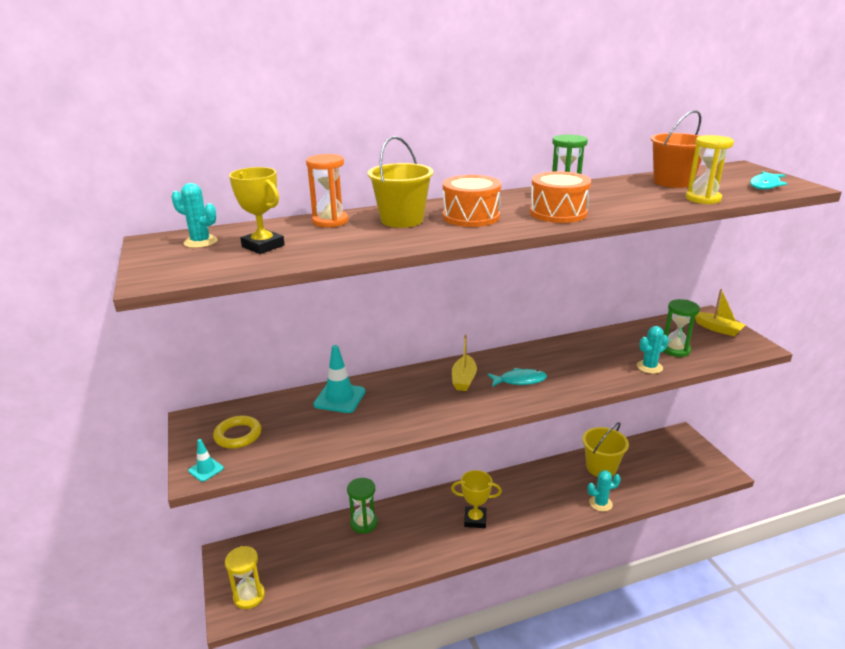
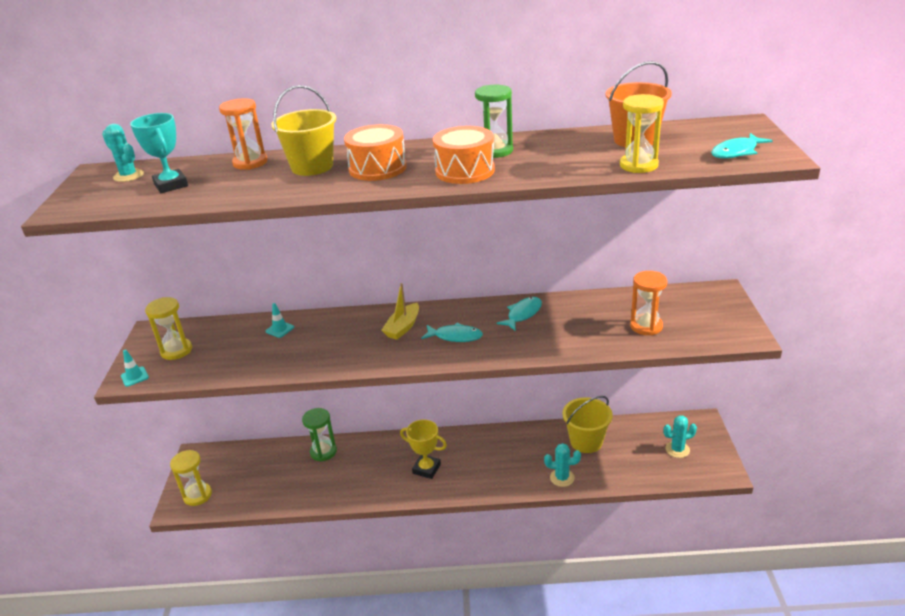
camera: 20 degrees right, 5 degrees up
(238, 435) = (176, 350): yellow ring -> yellow hourglass
(263, 246) = (171, 185): yellow trophy -> turquoise trophy
(339, 398) = (280, 329): turquoise traffic cone -> turquoise traffic cone, size x0.54
(564, 353) = (523, 314): none -> turquoise fish
(649, 367) = (601, 341): turquoise cactus -> turquoise cactus (677, 449)
(675, 349) = (646, 326): green hourglass -> orange hourglass
(718, 329) = (717, 309): yellow boat -> none

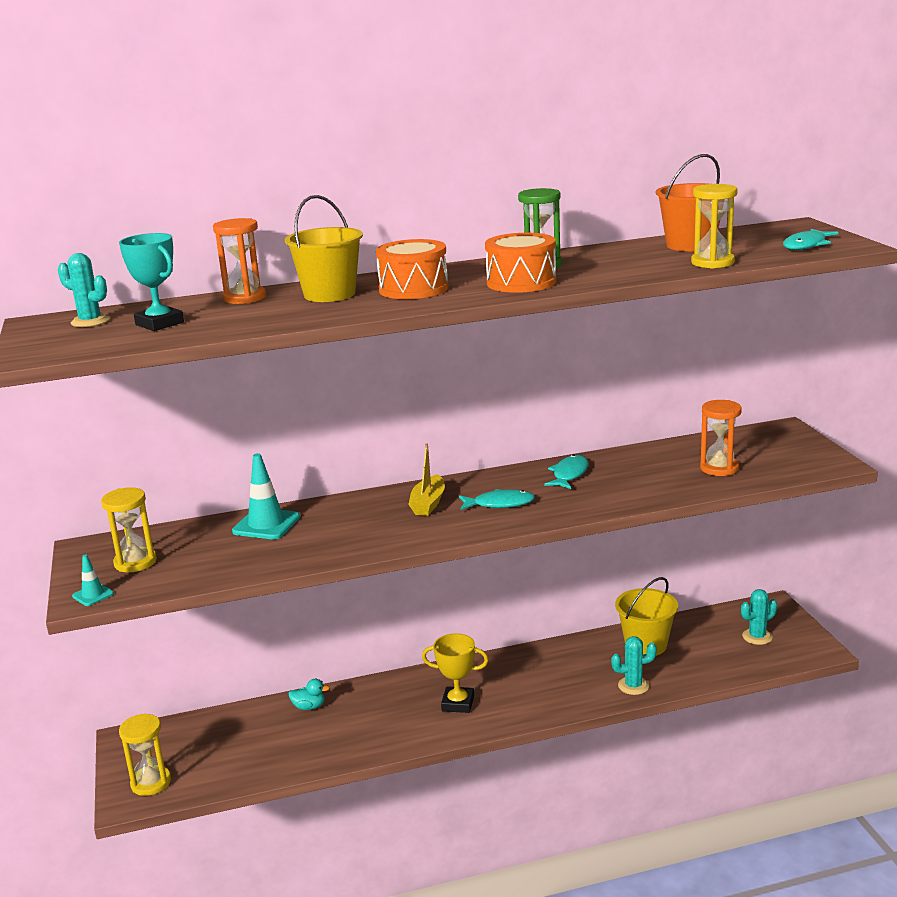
camera: 15 degrees left, 10 degrees down
(280, 329) = (266, 524): turquoise traffic cone -> turquoise traffic cone, size x1.87
(323, 452) = (309, 707): green hourglass -> turquoise duck

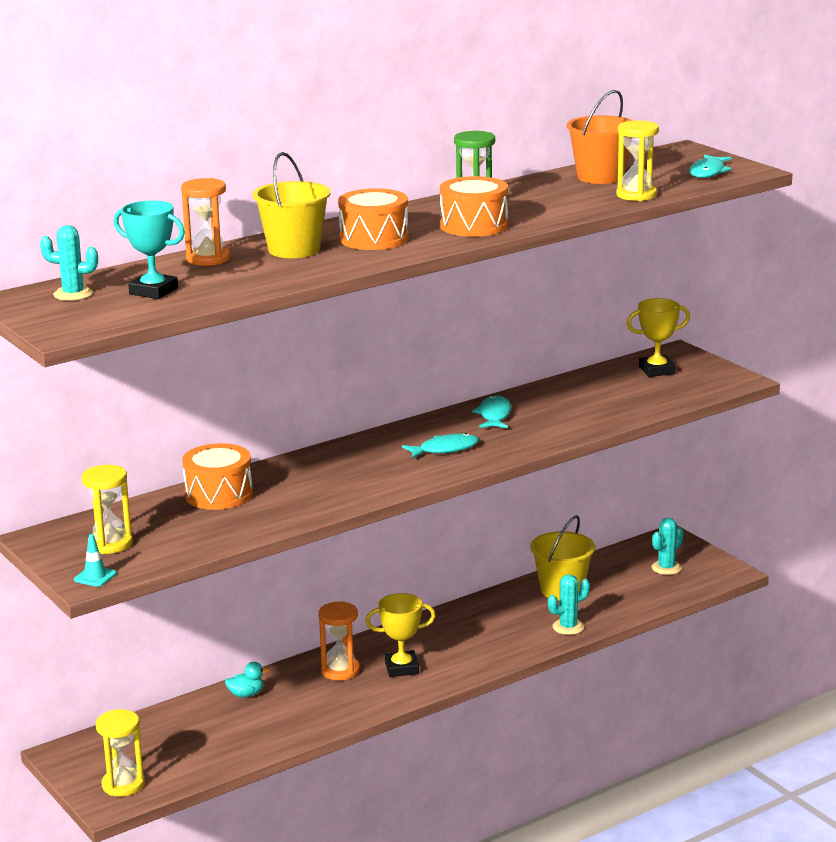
camera: 20 degrees left, 0 degrees up
(266, 524) = (219, 494): turquoise traffic cone -> orange drum
(428, 503) = (372, 457): yellow boat -> none
(719, 468) = (635, 395): orange hourglass -> orange hourglass (340, 670)
(754, 445) = (656, 370): none -> yellow trophy

